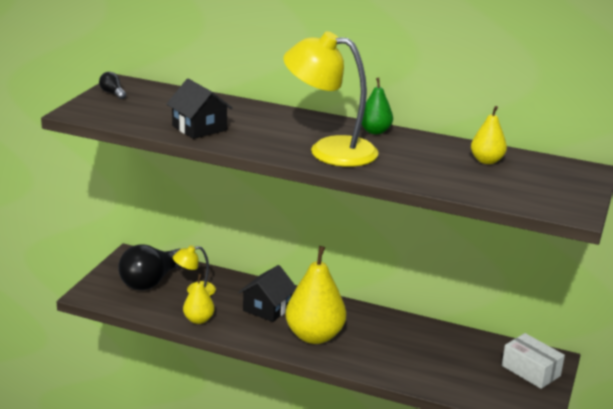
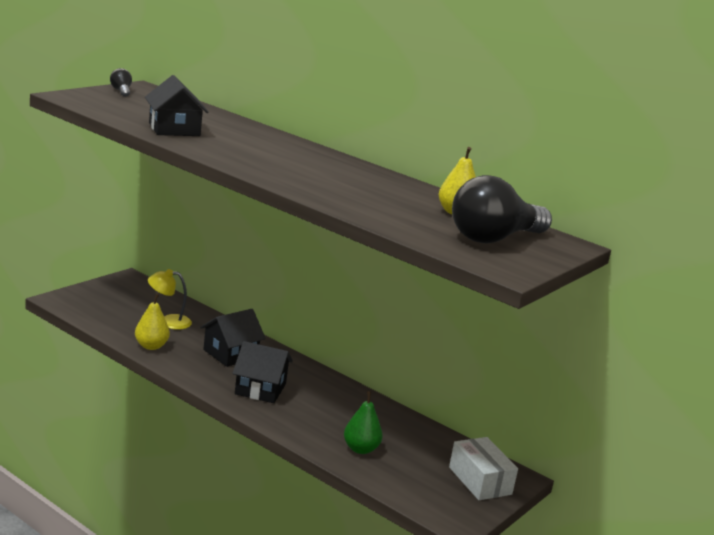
camera: 15 degrees right, 5 degrees down
(151, 281) = (132, 304): black light bulb -> black light bulb (494, 238)
(314, 336) = (260, 389): yellow pear -> black house
(329, 150) = (289, 170): yellow lamp -> none
(375, 131) = (358, 167): green pear -> green pear (360, 449)

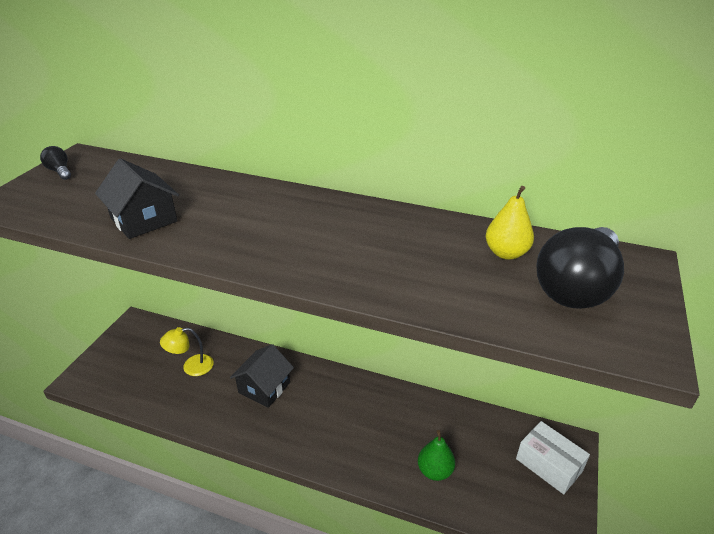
camera: 15 degrees left, 15 degrees up
(151, 346) = (189, 409): yellow pear -> none
(260, 389) = (311, 426): black house -> none

